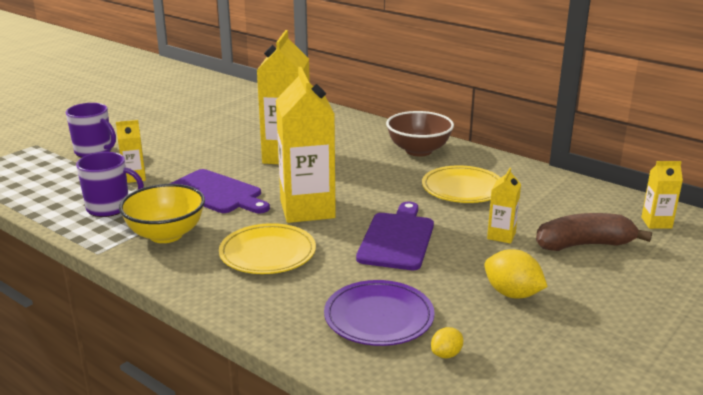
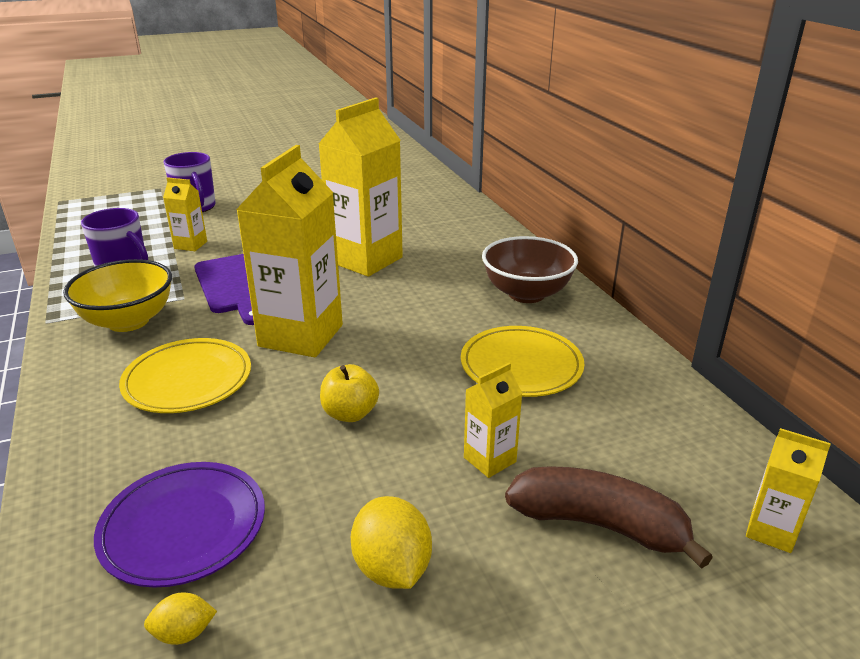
camera: 30 degrees right, 5 degrees up
(397, 239) = (350, 413): purple cutting board -> yellow apple

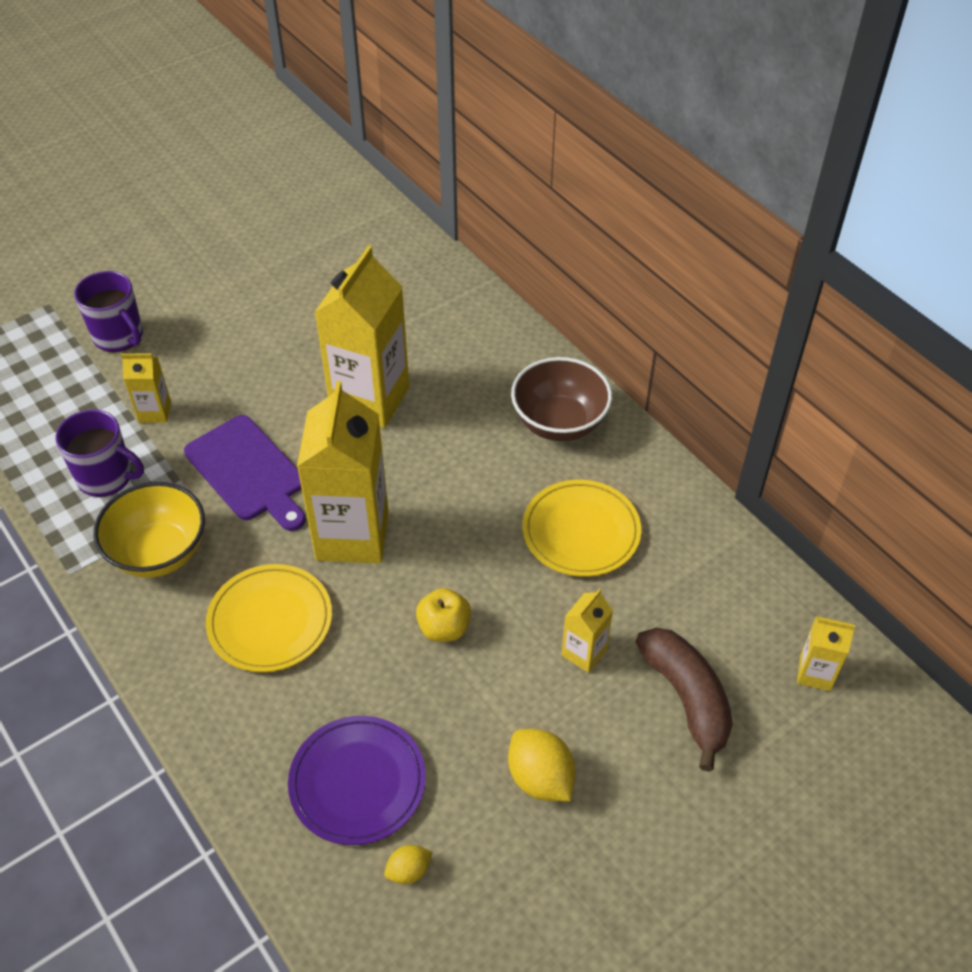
camera: 15 degrees left, 20 degrees up
(599, 525) = (686, 699): brown banana -> brown banana turned 60 degrees clockwise

